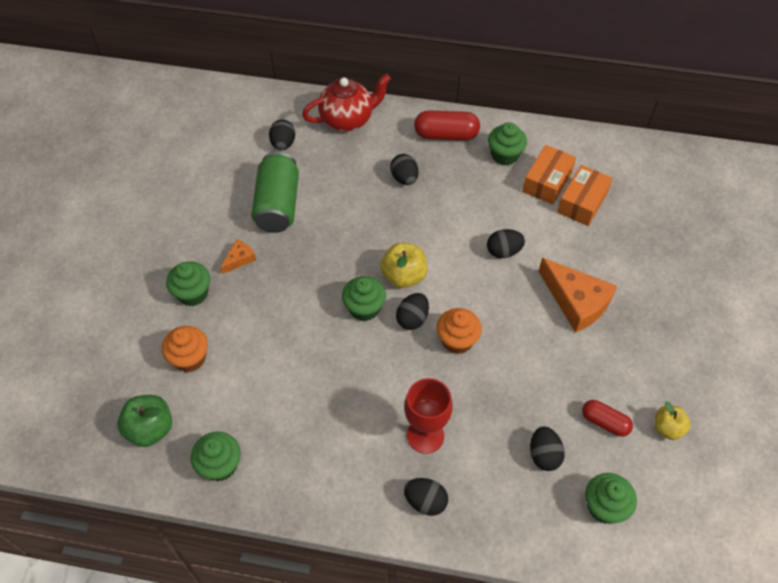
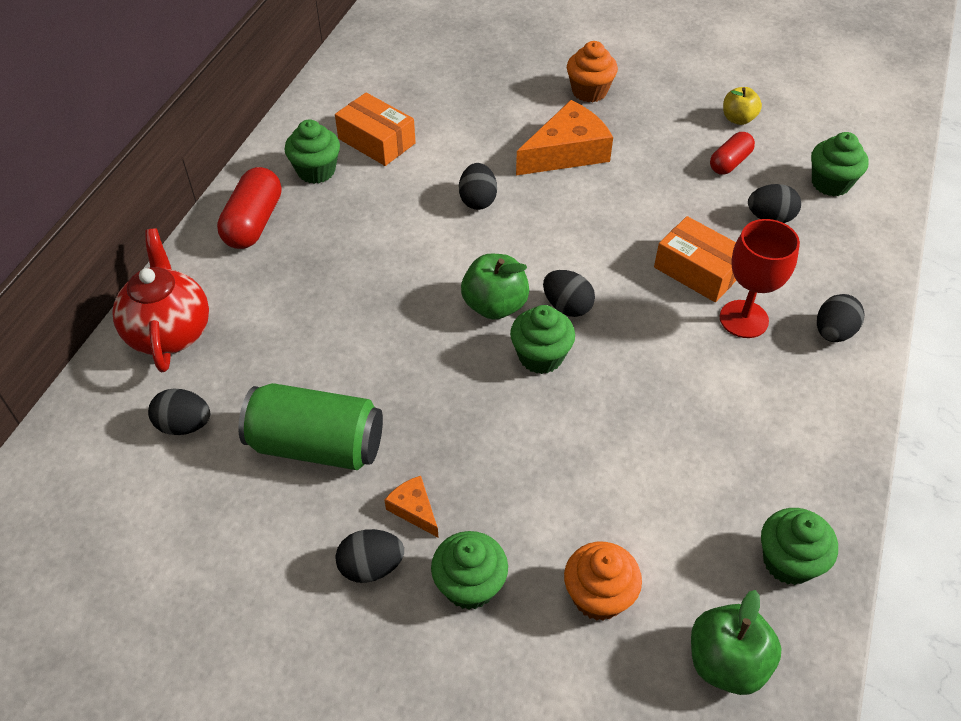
camera: 80 degrees left, 5 degrees down
(404, 178) = (318, 280): black egg -> black egg (371, 566)
(404, 276) = (495, 305): yellow apple -> green apple
(457, 340) = (607, 267): orange cupcake -> orange cupcake (589, 91)
(582, 202) = (420, 118): orange box -> orange box (697, 270)

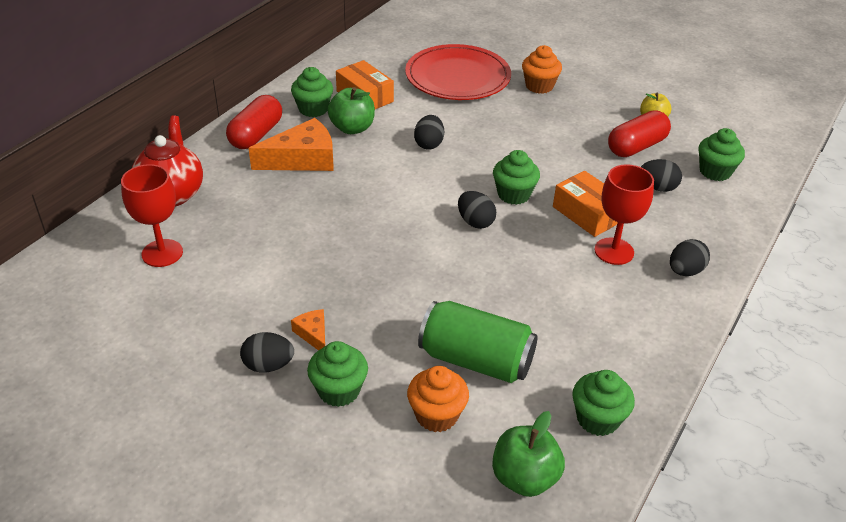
camera: 10 degrees right, 10 degrees down
(184, 425) = (162, 253): black egg -> red goblet
(316, 445) = (254, 281): green can -> green can (476, 360)
(485, 93) = (457, 77): none -> red plate
(495, 305) = (419, 213): green apple -> green apple (352, 128)
(540, 356) = (444, 251): green cupcake -> green cupcake (513, 194)
(567, 152) = (508, 123): orange cheese -> orange cheese (302, 159)
(729, 162) = (636, 147): red capsule -> red capsule, size x1.57

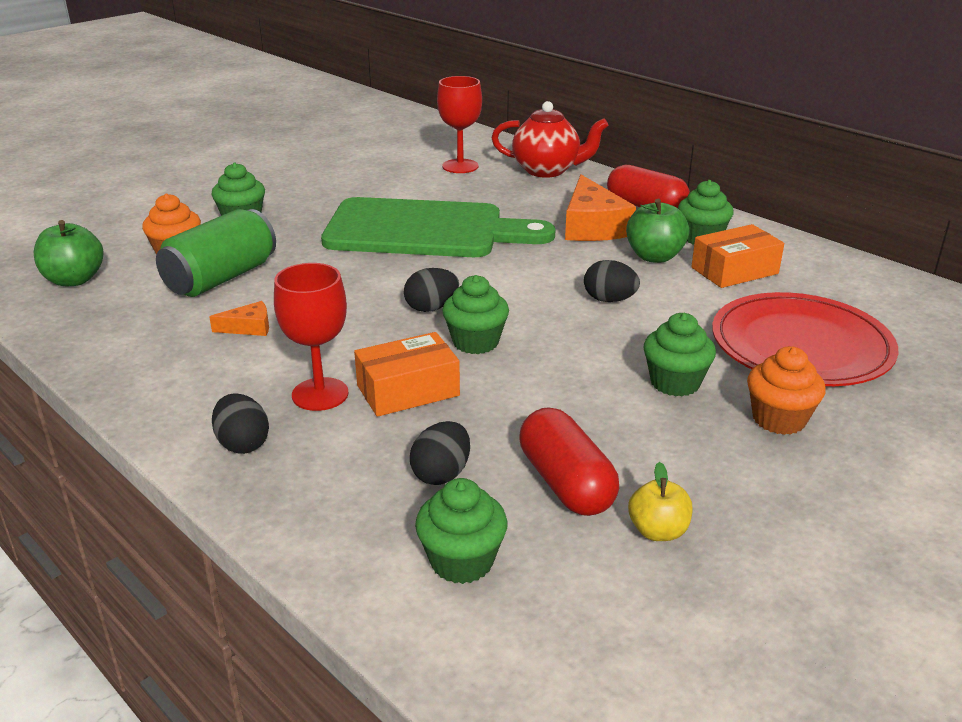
camera: 105 degrees right, 10 degrees down
(268, 365) = (293, 197): black egg -> none
(313, 334) = (315, 214): orange cheese -> orange cheese (249, 327)
(334, 250) = (424, 230): none -> green cutting board
(597, 419) = (91, 326): green cupcake -> green cupcake (675, 383)

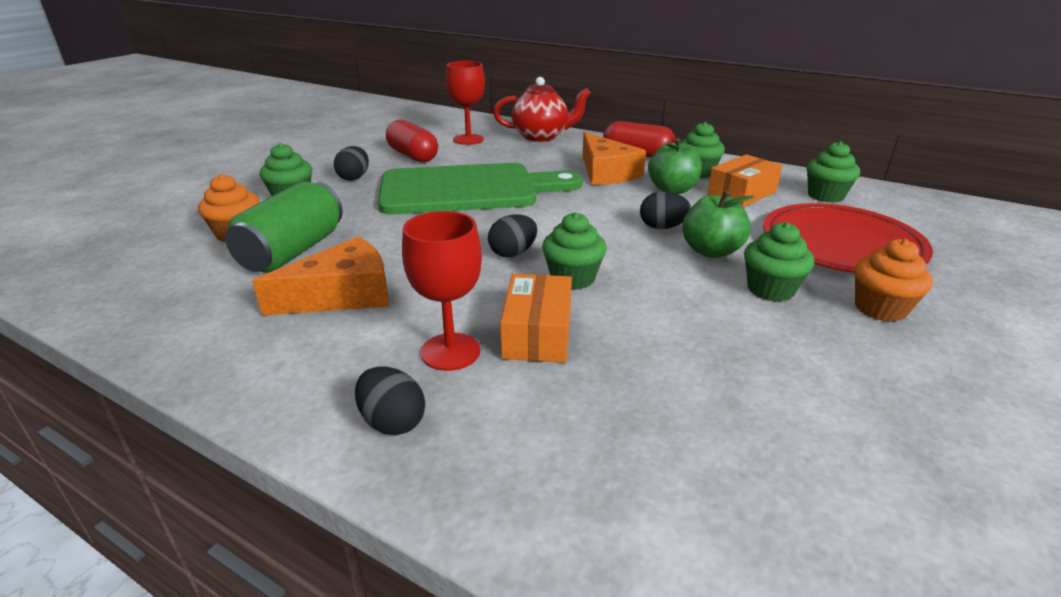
camera: 15 degrees left, 0 degrees up
(74, 280) = (131, 272): green apple -> green apple (711, 251)
(249, 327) = (342, 294): orange cheese -> orange cheese, size x2.07
(408, 390) = (537, 334): orange box -> orange box turned 45 degrees counterclockwise
(441, 474) = (625, 417): black egg -> black egg (354, 178)
(462, 561) = (713, 519): green cupcake -> green cupcake (825, 196)
(566, 483) = (752, 404): red capsule -> red capsule (412, 156)
(658, 531) = (875, 439): yellow apple -> none

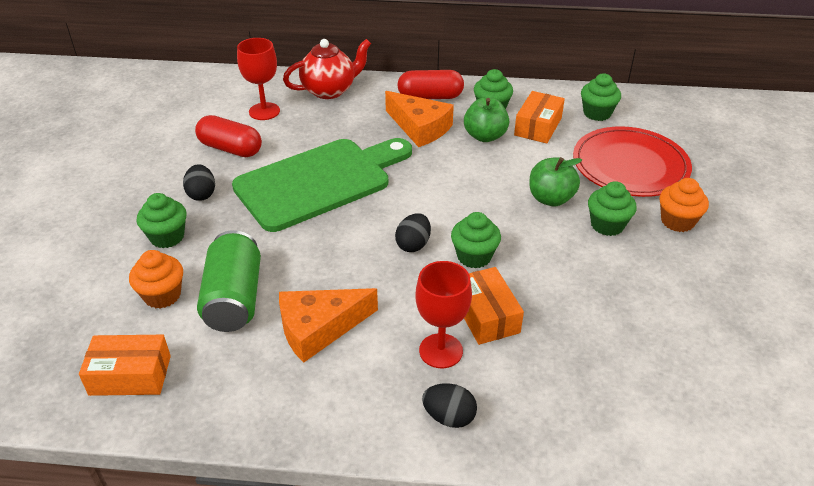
camera: 25 degrees left, 10 degrees up
(135, 282) = (130, 375): none -> orange box
(342, 294) = (319, 328): orange cheese -> orange cheese turned 150 degrees counterclockwise
(662, 227) = (503, 183): black egg -> none

